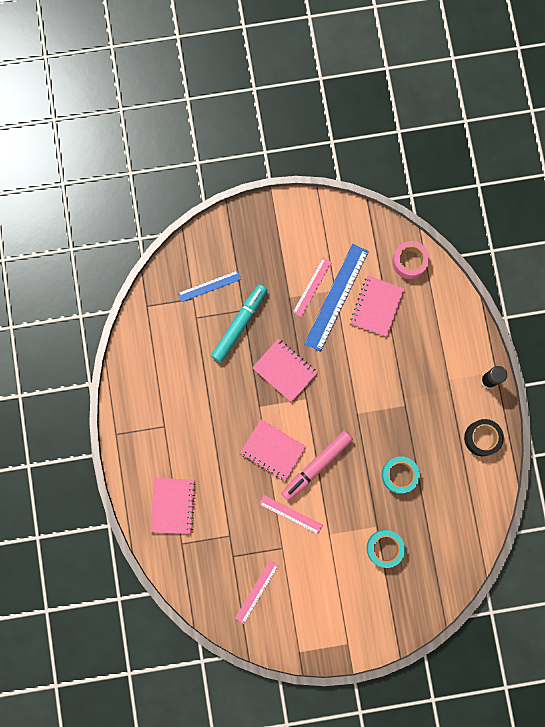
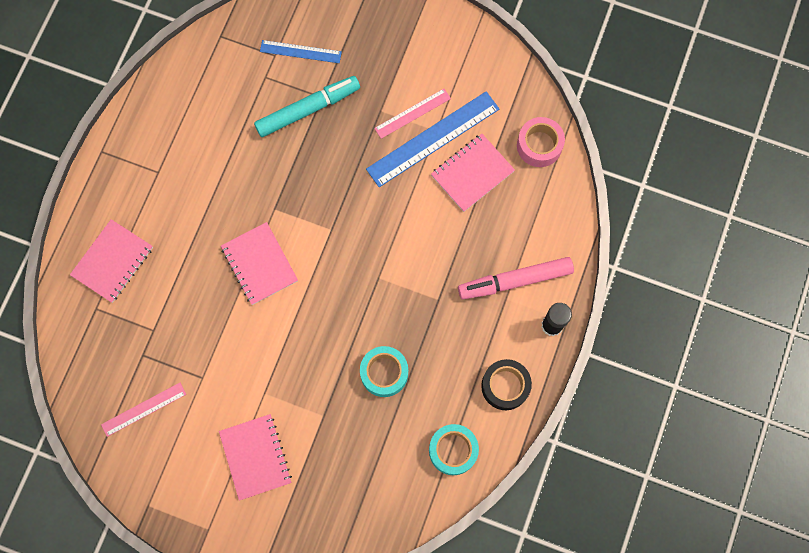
camera: 30 degrees right, 5 degrees down
(284, 370) = (326, 186): pink notebook -> pink notebook (255, 457)
(291, 514) = (235, 346): pink ruler -> none
(316, 466) = (297, 309): pink marker -> pink marker (515, 280)
(384, 548) = (317, 445): turquoise tape -> turquoise tape (453, 450)

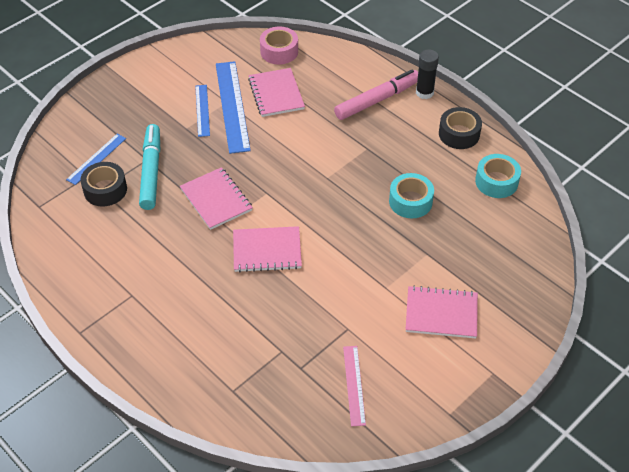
camera: 65 degrees left, 25 degrees down
(113, 262) = (195, 360): pink notebook -> pink notebook (216, 200)
(266, 81) = (105, 190): none -> black tape
(412, 113) = (202, 110): pink ruler -> blue ruler
(515, 280) = (377, 100): pink marker -> pink marker turned 135 degrees counterclockwise

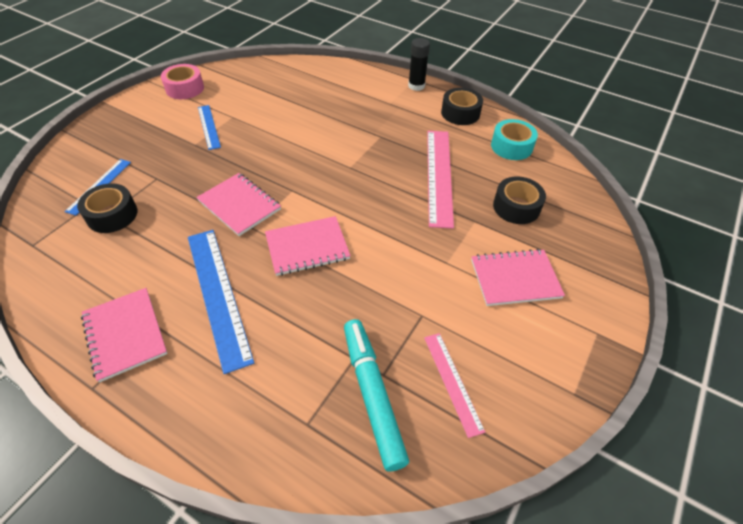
camera: 15 degrees left, 0 degrees up
(151, 171) = (163, 189): turquoise marker -> turquoise marker (372, 394)
(232, 106) = (238, 119): blue ruler -> blue ruler (217, 295)
(276, 94) = (279, 104): pink notebook -> pink notebook (125, 334)
(279, 51) = (273, 71): pink tape -> pink tape (185, 88)
(377, 100) = (376, 97): pink marker -> none
(410, 201) = (439, 175): turquoise tape -> pink ruler
(472, 247) = (516, 207): none -> black tape

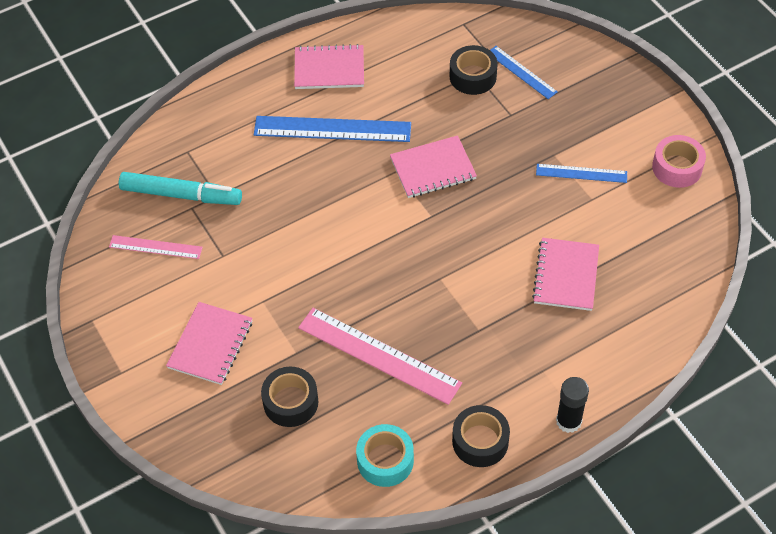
camera: 120 degrees right, 5 degrees up
(307, 247) = (346, 203): pink notebook -> pink notebook (566, 275)

